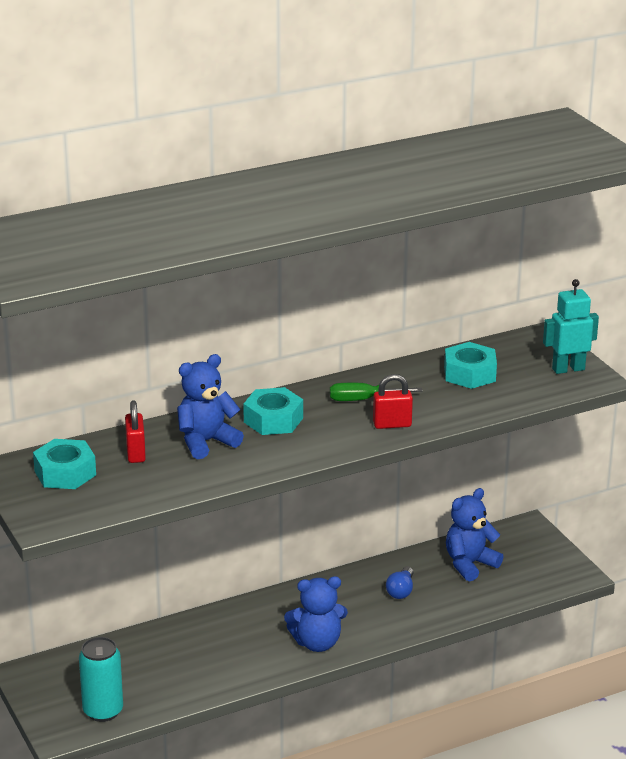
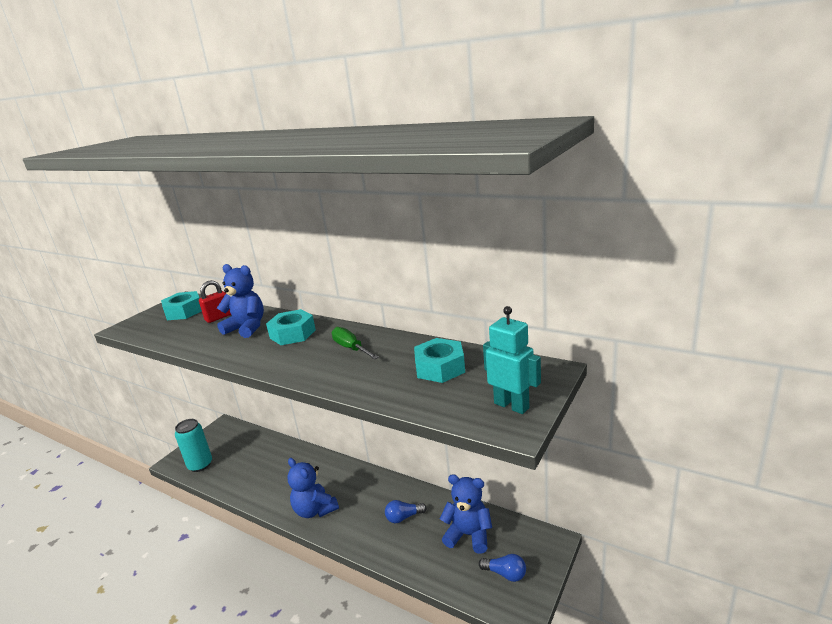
camera: 60 degrees right, 5 degrees down
(392, 424) = (324, 371): red padlock -> none
(534, 565) = (505, 574): none -> blue light bulb

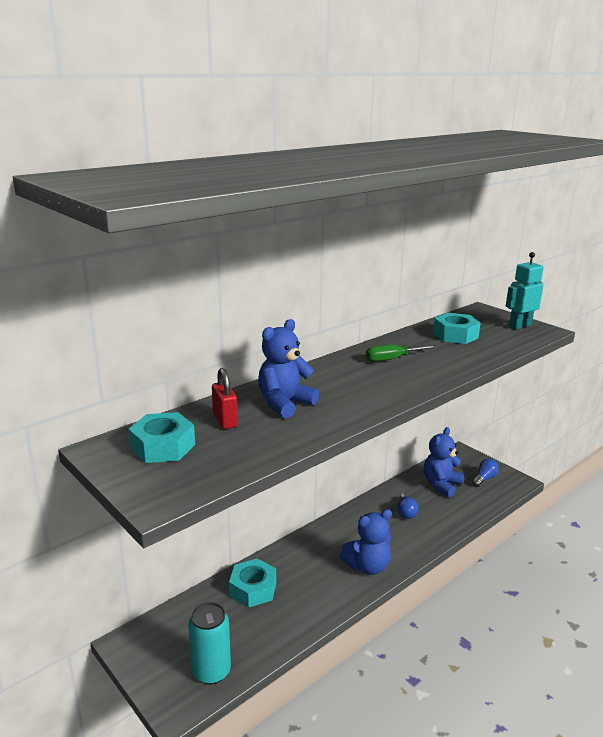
camera: 75 degrees left, 0 degrees up
(292, 334) = (331, 380): turquoise nut -> turquoise nut (253, 589)

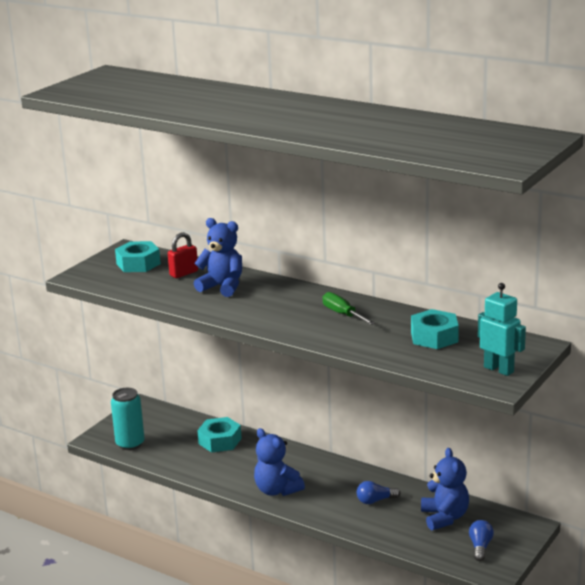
camera: 75 degrees right, 0 degrees up
(441, 484) = (444, 517): blue teddy bear -> blue teddy bear turned 60 degrees clockwise
(484, 478) = (480, 547): blue light bulb -> blue light bulb turned 105 degrees counterclockwise

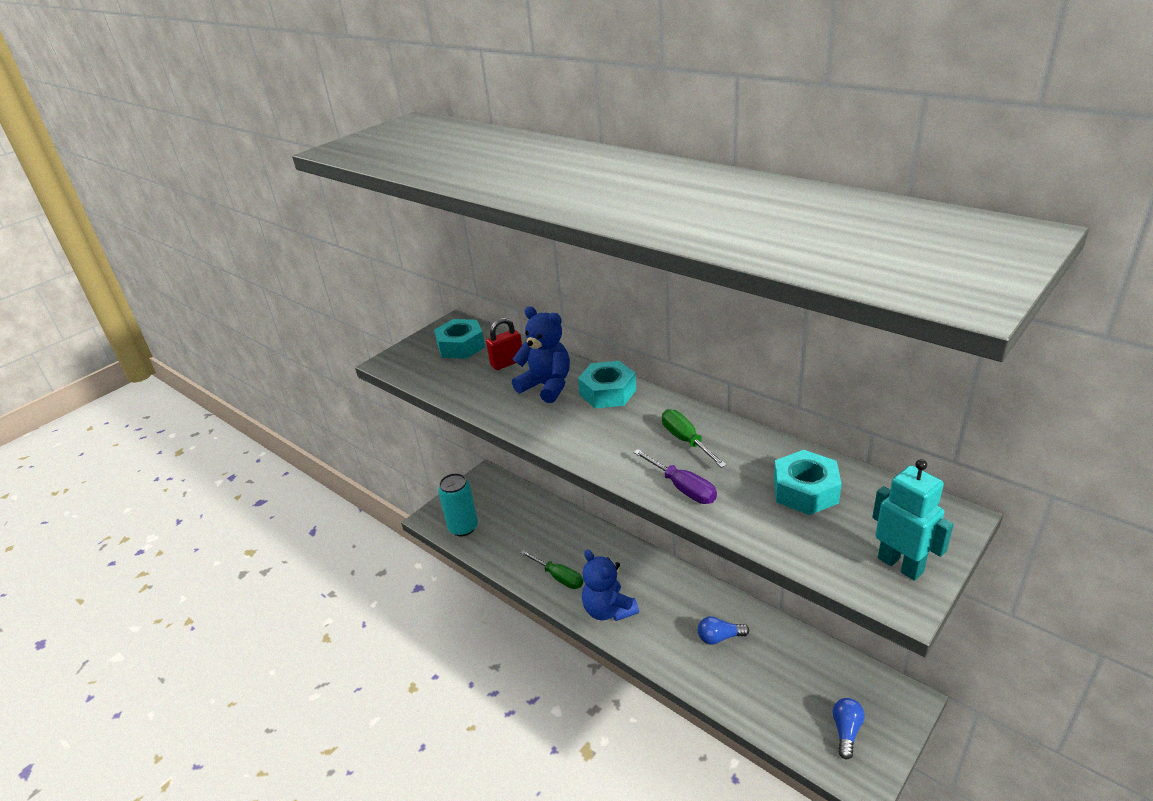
camera: 10 degrees right, 10 degrees up
(220, 441) = (556, 530): turquoise nut -> turquoise nut (607, 392)
(228, 472) = (559, 577): none -> green screwdriver
(344, 340) = (683, 488): none -> purple screwdriver
(444, 517) = (801, 674): blue teddy bear -> none

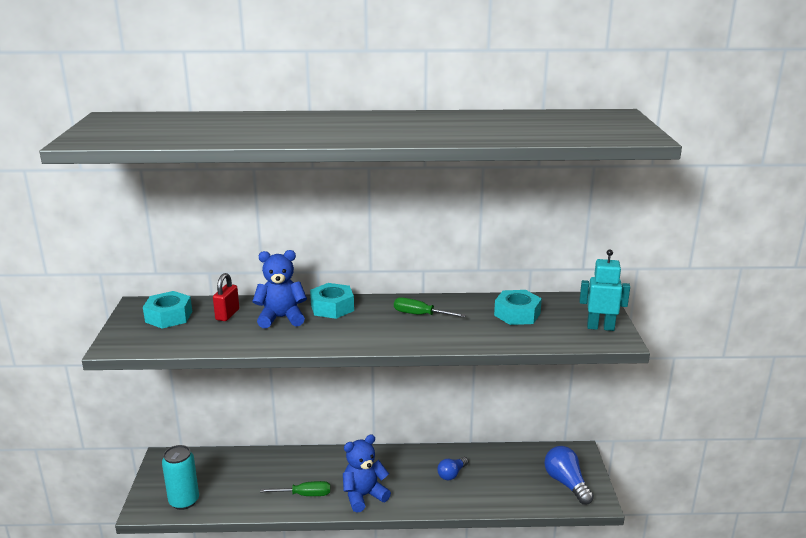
camera: 45 degrees left, 10 degrees down
(608, 610) = (364, 496): blue teddy bear -> blue teddy bear turned 135 degrees clockwise
(683, 488) = (451, 337): purple screwdriver -> none
(846, 731) = (566, 483): blue light bulb -> blue light bulb, size x1.61

